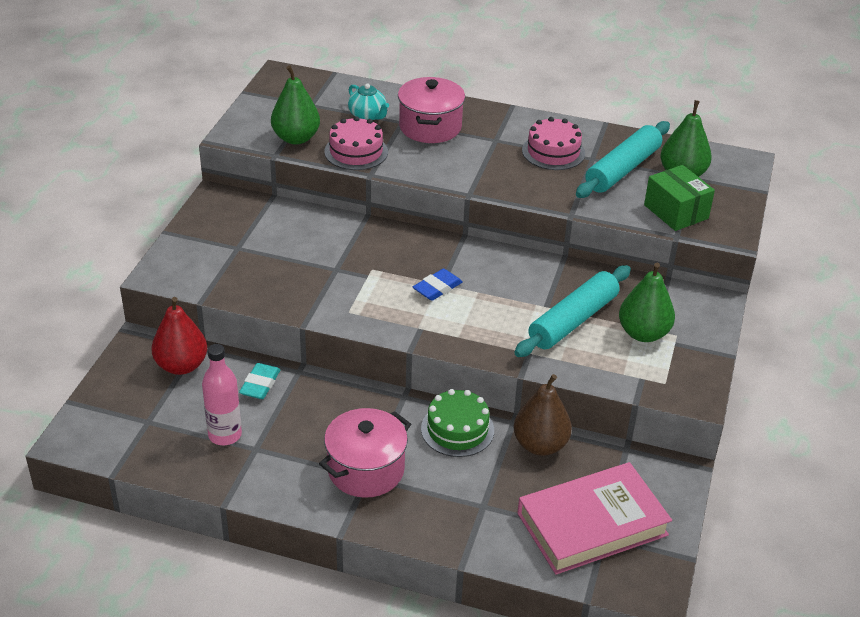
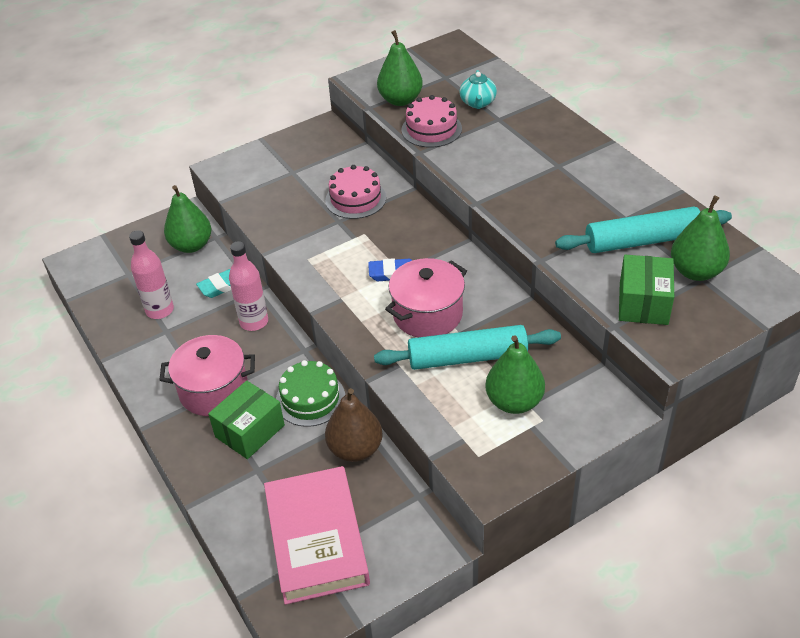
camera: 45 degrees right, 5 degrees up
(181, 365) = (191, 245): red pear -> green pear
(330, 398) = (254, 322): none -> pink bottle
(430, 127) = (516, 132): pink pot -> pink pot (427, 314)
(439, 482) = (250, 431): none -> green box
(553, 152) = (596, 197): pink cake -> pink cake (355, 199)
(592, 524) = (317, 539): pink book -> pink book turned 60 degrees clockwise

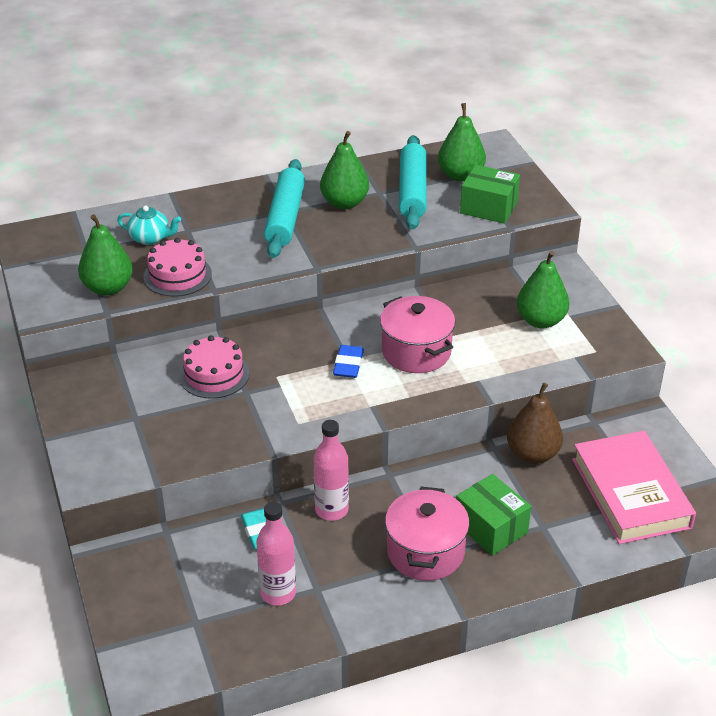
camera: 80 degrees left, 5 degrees down
(191, 245) = (170, 556): green pear -> green pear (344, 203)
(310, 399) = (460, 477): green cake -> none
(317, 539) = (631, 493): pink book -> pink book turned 75 degrees clockwise
(467, 357) = (480, 337): turquoise rolling pin -> turquoise rolling pin (285, 217)

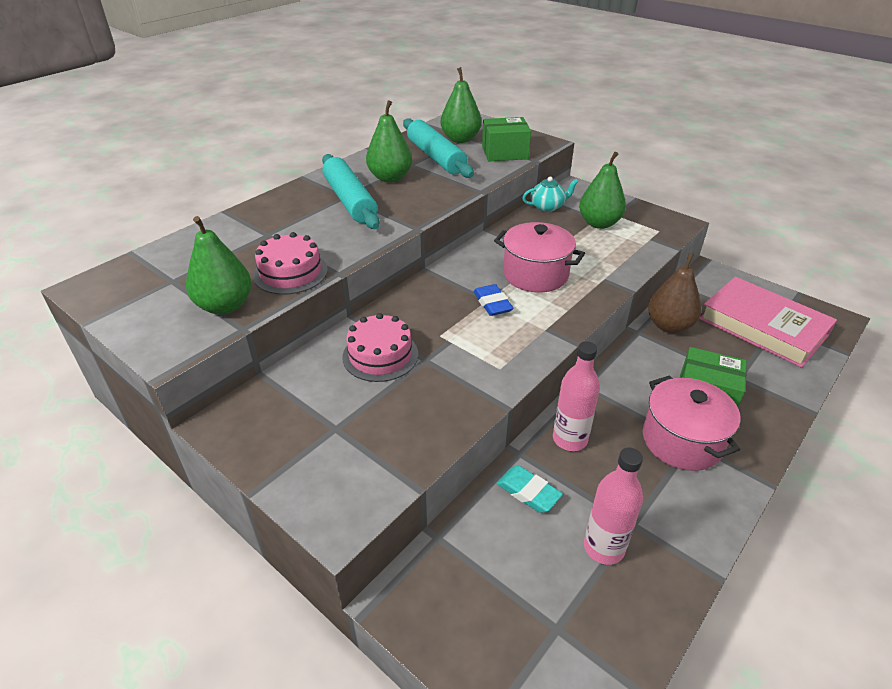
camera: 30 degrees left, 0 degrees up
(150, 238) = (234, 250): turquoise teapot -> turquoise teapot (548, 207)

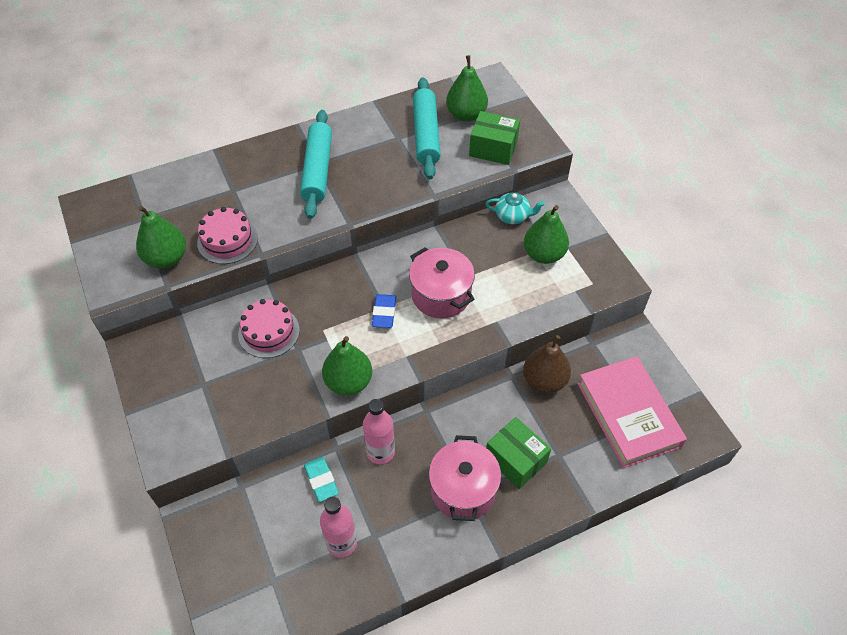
camera: 25 degrees right, 15 degrees up
(390, 178) = (368, 151): green pear -> green pear (348, 382)

